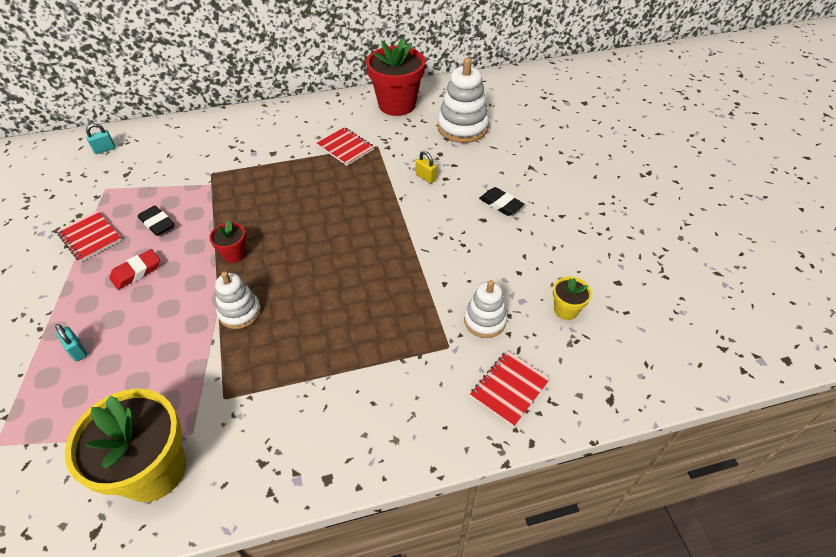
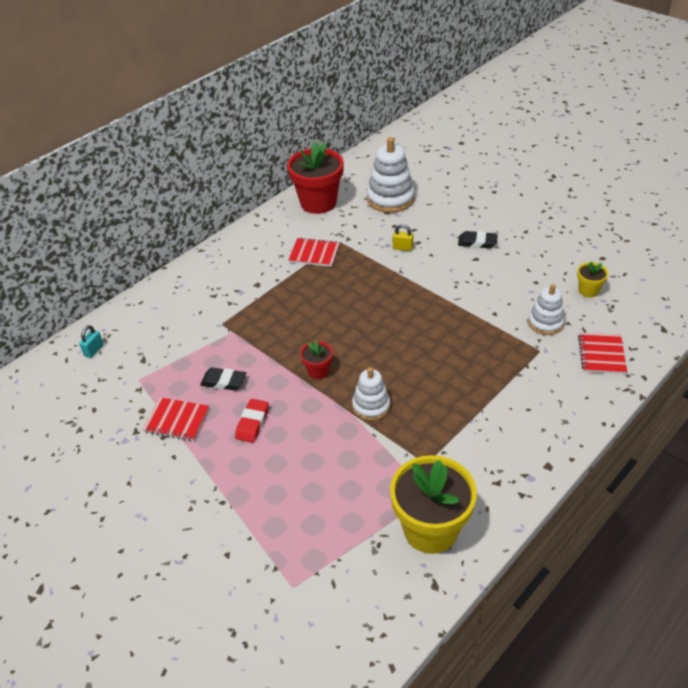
camera: 30 degrees left, 5 degrees down
(77, 350) = (275, 497): turquoise padlock -> none

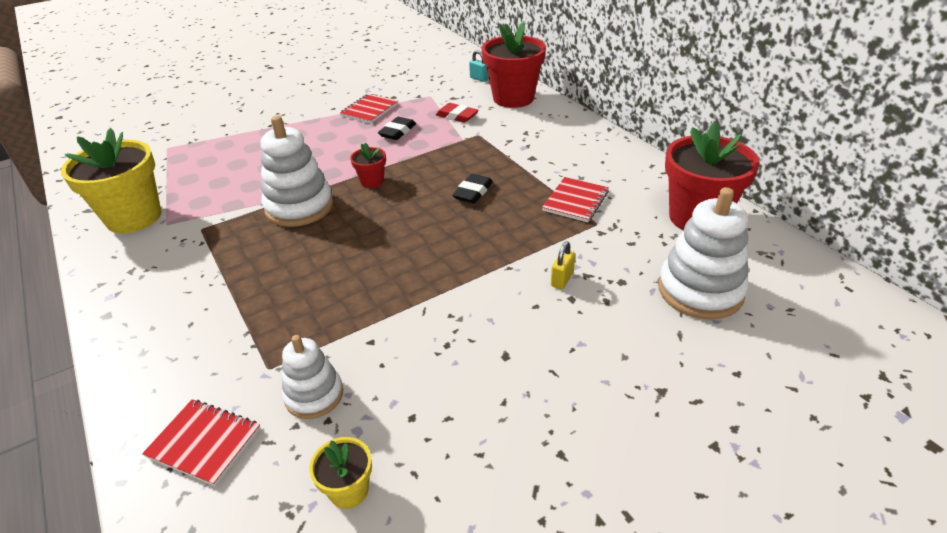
camera: 105 degrees right, 5 degrees down
(143, 315) = (513, 98): none -> red flower pot
(252, 423) = (336, 142): red eraser -> red eraser (457, 116)
(371, 406) = (299, 207): white stacking toy -> white stacking toy, size x1.63
(477, 242) = (548, 369): black eraser -> black eraser (473, 192)

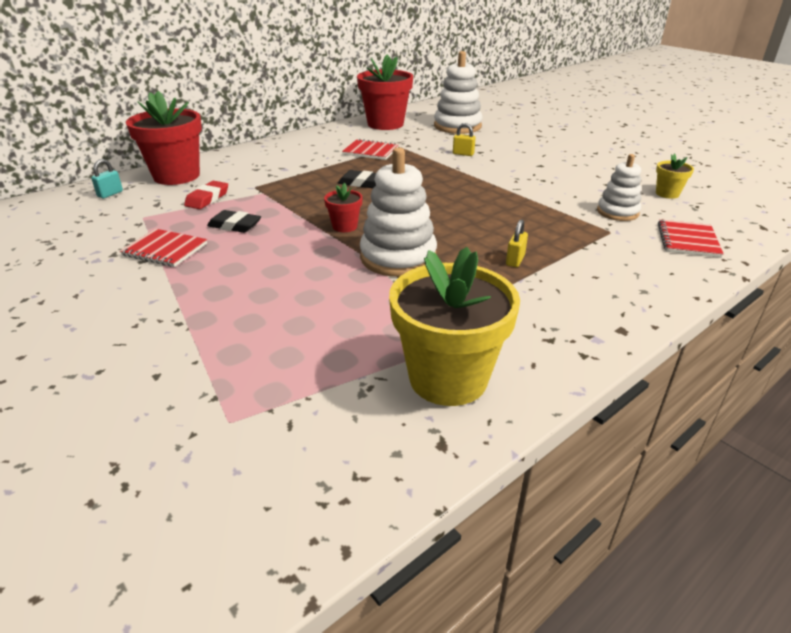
camera: 100 degrees left, 5 degrees down
(253, 274) = (515, 260): none -> yellow padlock

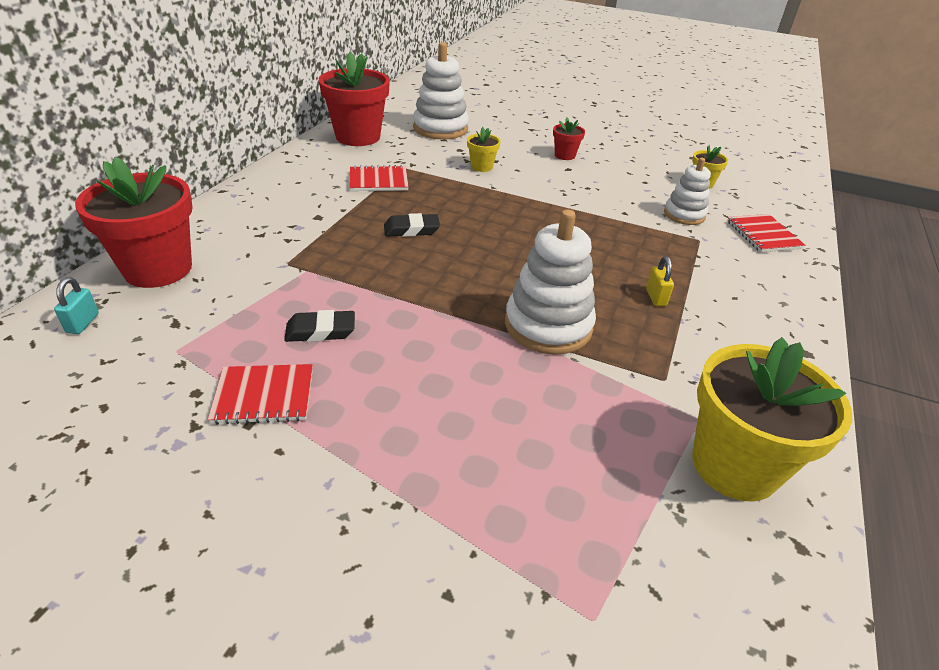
camera: 30 degrees left, 5 degrees up
(207, 199) = (241, 297): red eraser -> none
(344, 226) = (452, 297): red flower pot -> red flower pot (564, 155)
(463, 154) = (481, 167): yellow padlock -> yellow flower pot

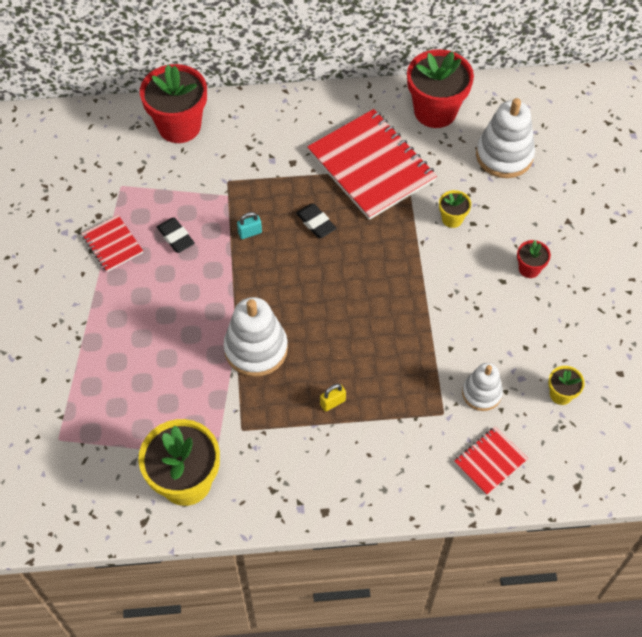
camera: 65 degrees right, 20 degrees up
(83, 323) = (116, 132): turquoise padlock -> turquoise padlock (250, 233)
(378, 181) = (371, 166): red notebook -> red notebook, size x2.08

